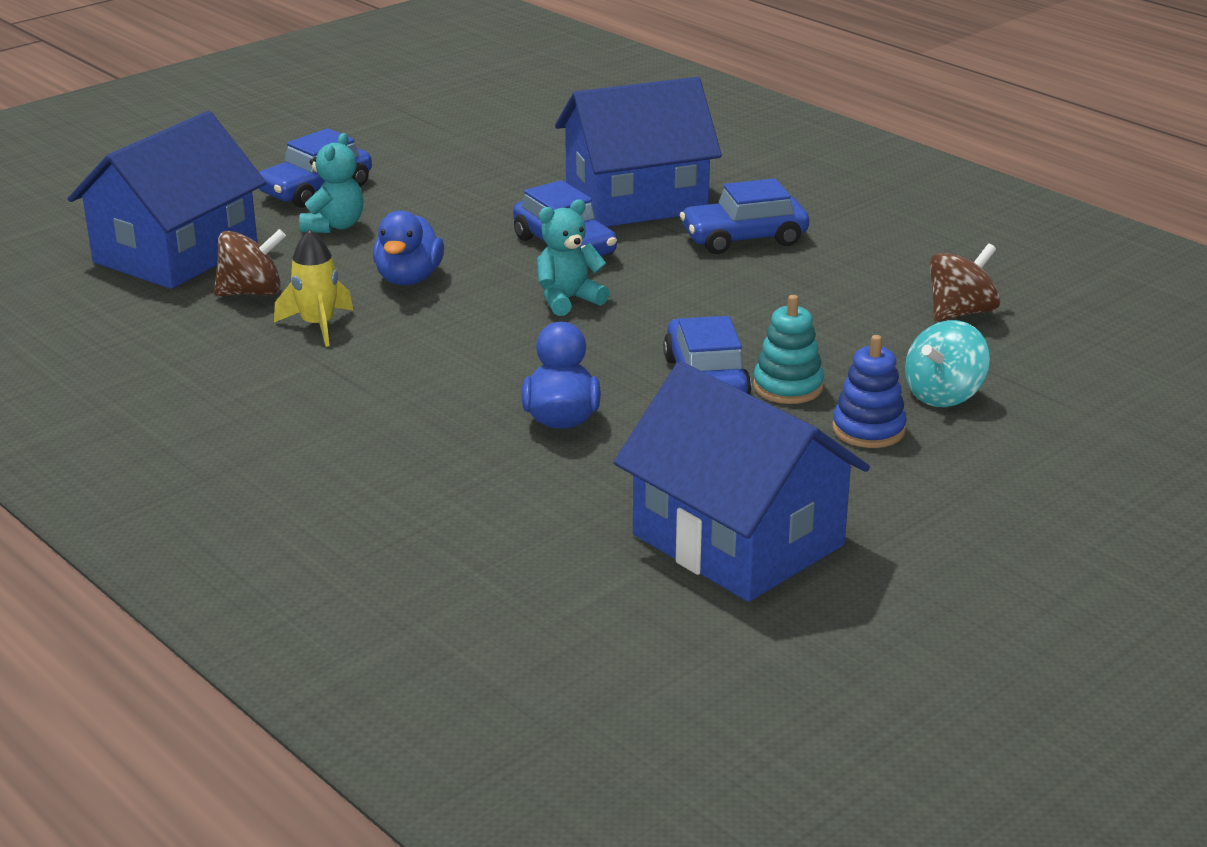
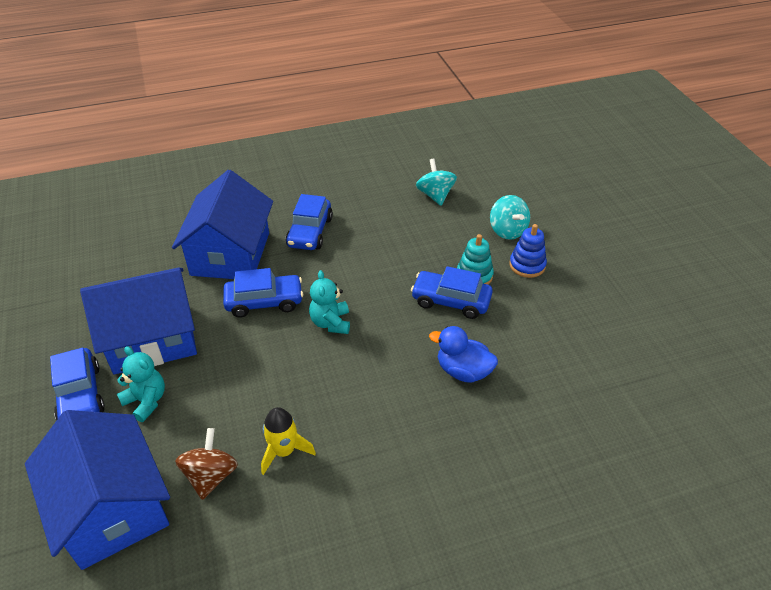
camera: 65 degrees left, 15 degrees up
(409, 279) = (253, 385): blue duck -> none
(737, 540) = (608, 346): blue house -> blue house (152, 338)
(960, 313) = (435, 195): brown spinning top -> turquoise spinning top

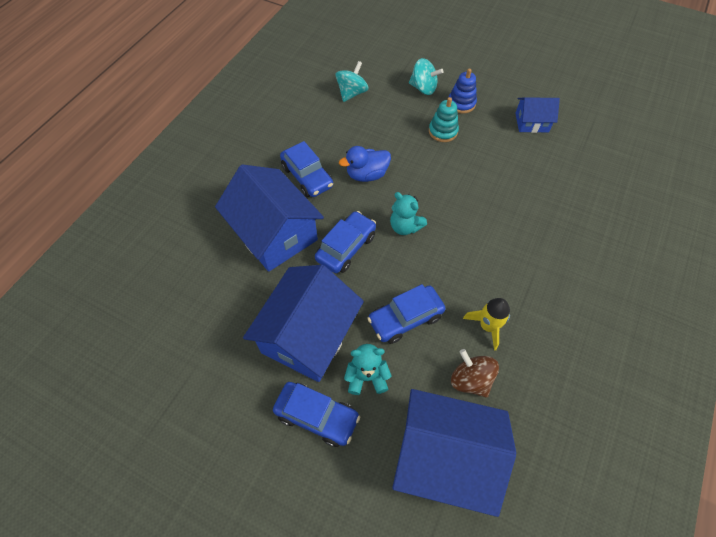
camera: 45 degrees left, 15 degrees up
(435, 195) = (352, 93): turquoise spinning top -> turquoise spinning top turned 90 degrees clockwise
(451, 301) = (451, 157): blue car -> blue car (405, 318)
(463, 371) = (511, 195): blue duck -> blue duck (367, 175)
(579, 328) = (531, 122): none -> blue house

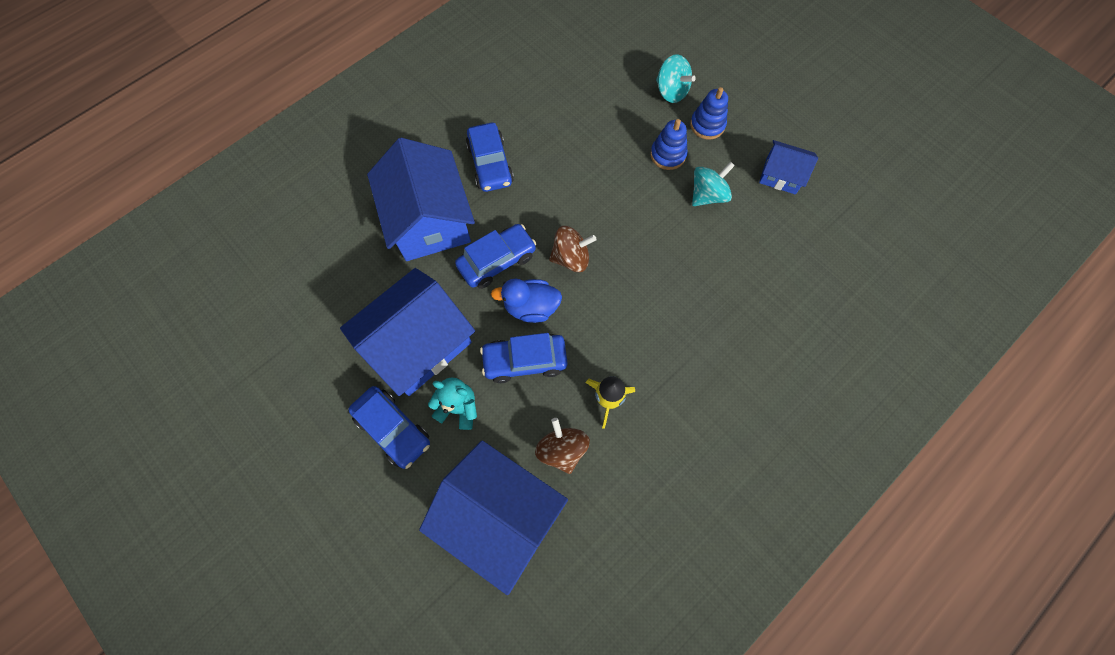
camera: 20 degrees right, 10 degrees up
(352, 93) = (584, 73): turquoise spinning top -> turquoise spinning top (707, 195)
(367, 175) = (556, 182): blue duck -> blue duck (531, 307)
(405, 226) = (571, 258): turquoise teddy bear -> brown spinning top
(443, 131) = (668, 155): turquoise stacking toy -> blue stacking toy

